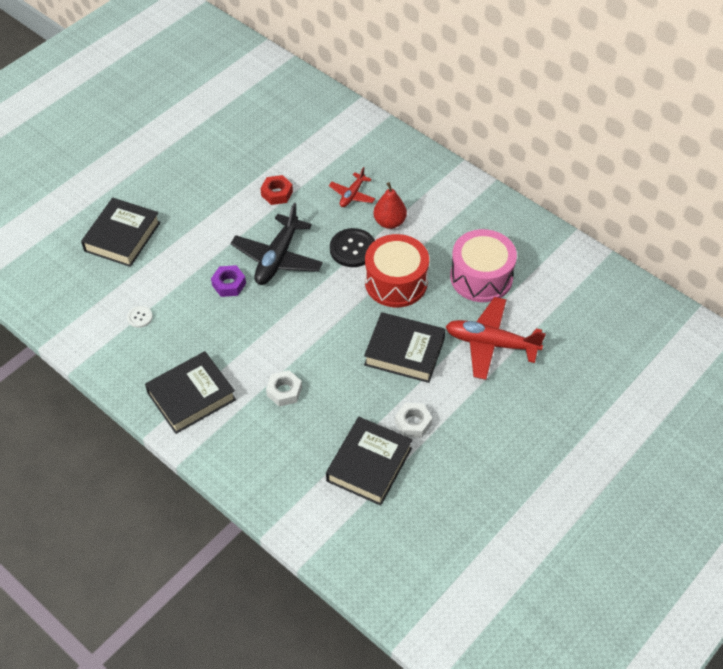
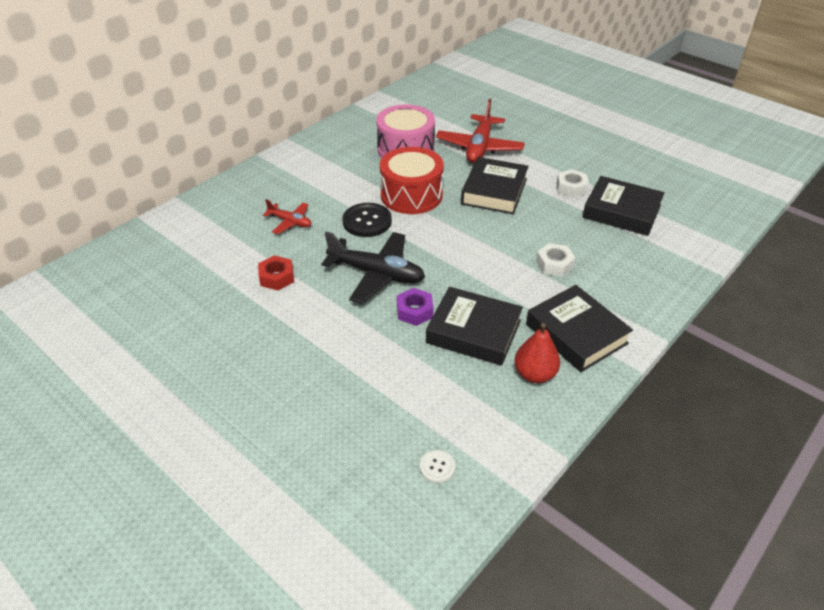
camera: 90 degrees left, 10 degrees down
(122, 237) = (330, 421): black book -> black book (473, 331)
(140, 317) = (469, 389): white button -> white button (437, 467)
(389, 222) = (333, 198): red pear -> red pear (534, 374)

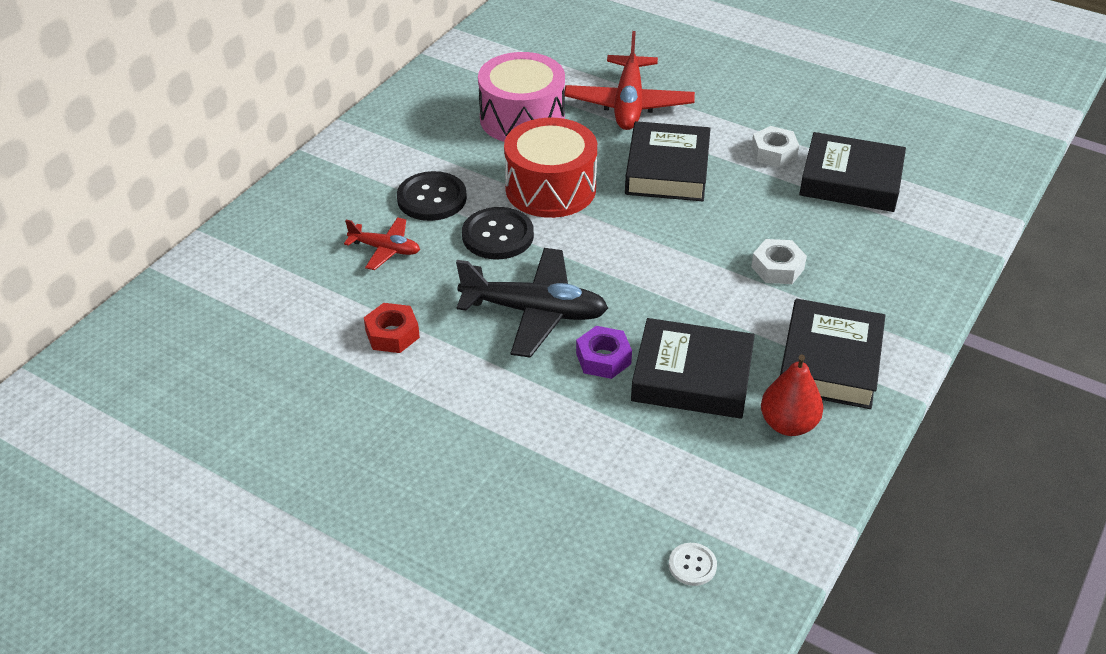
camera: 10 degrees left, 0 degrees up
(331, 193) = (432, 198): none -> black button
(576, 333) = (829, 362): black book -> black book turned 60 degrees clockwise

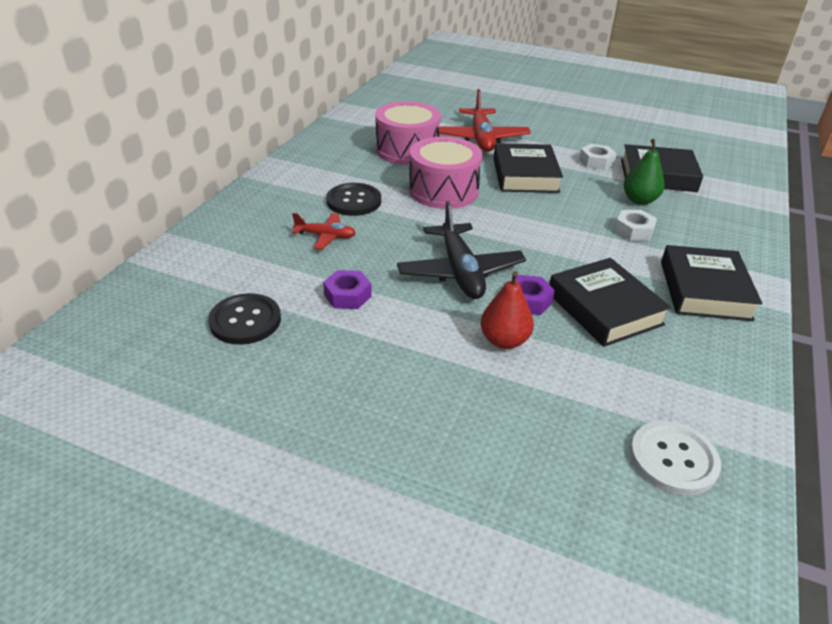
camera: 10 degrees left, 5 degrees down
(392, 334) = (347, 295): red nut -> purple nut
(498, 235) = (413, 222): black button -> black button (245, 321)
(534, 312) = (460, 271): black plane -> black plane turned 75 degrees clockwise
(550, 188) = (443, 190): red drum -> pink drum
(692, 377) = (604, 309): black book -> black book turned 60 degrees clockwise
(692, 565) = (673, 459): white button -> white button, size x1.93
(788, 424) = (696, 337): red pear -> red pear (504, 340)
(806, 220) = (639, 200): none -> green pear

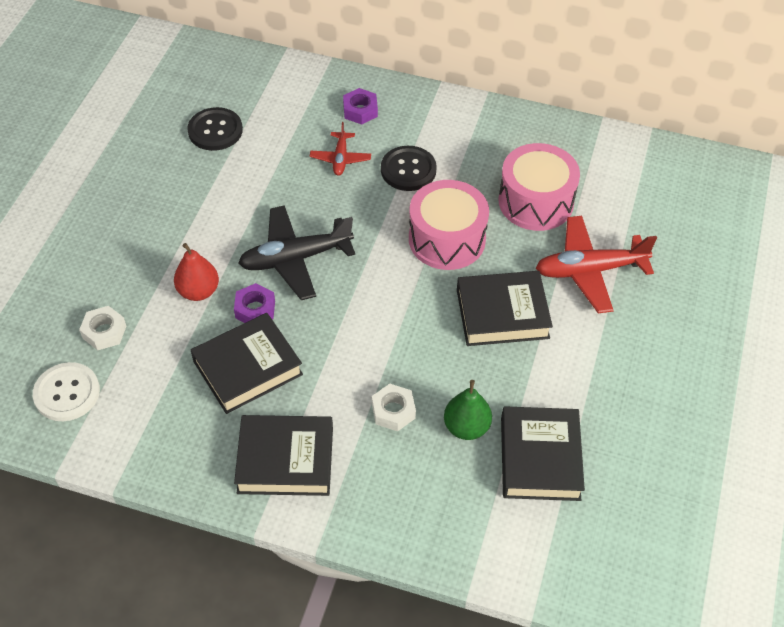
camera: 85 degrees right, 15 degrees up
(347, 295) = (252, 185): purple nut -> purple nut (360, 111)
(596, 162) = (560, 391): white nut -> white nut (104, 332)

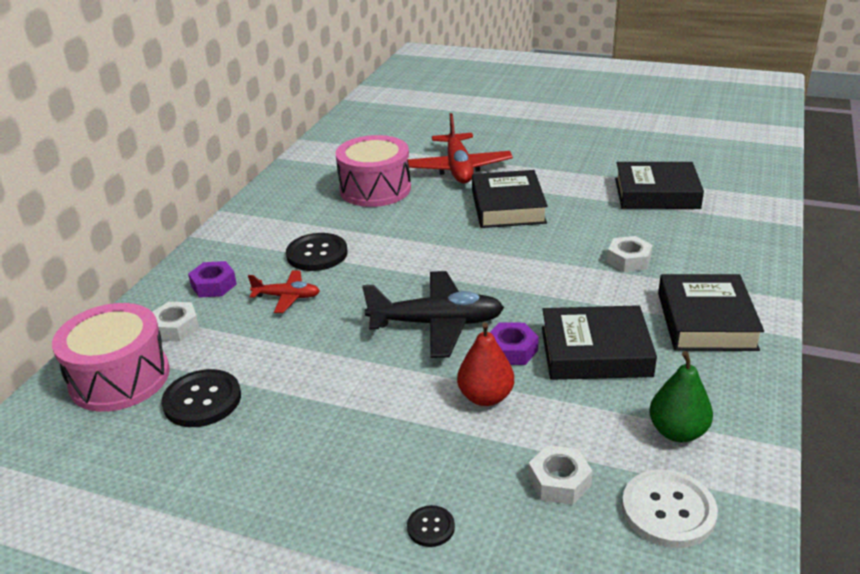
camera: 85 degrees left, 20 degrees down
(77, 261) = (430, 527): none -> black button
(247, 368) = (595, 351): black book -> black book turned 60 degrees counterclockwise
(295, 258) = (436, 324): black plane -> black plane turned 75 degrees counterclockwise
(302, 100) = (176, 328): none -> white nut
(447, 239) = (416, 232): pink drum -> pink drum (119, 378)
(466, 427) = (635, 224): green pear -> green pear (677, 432)

